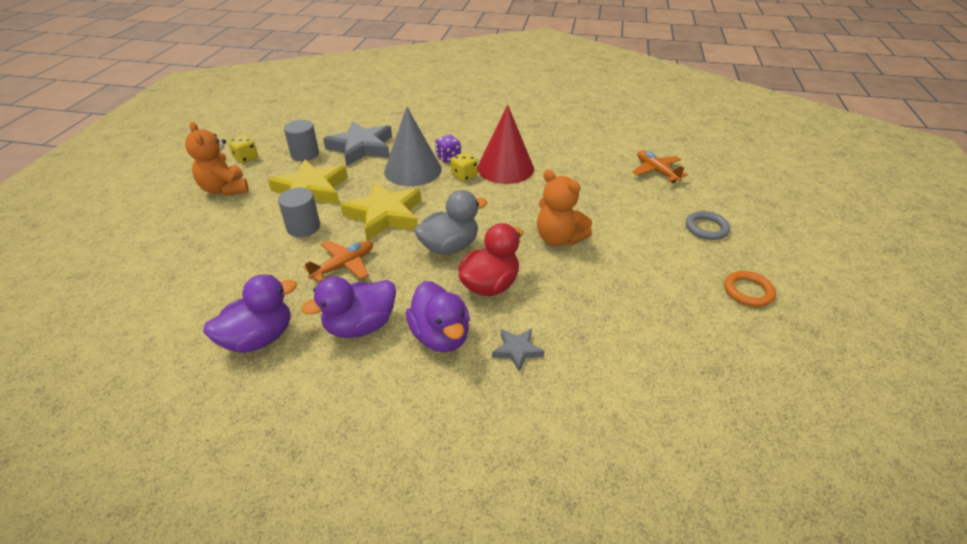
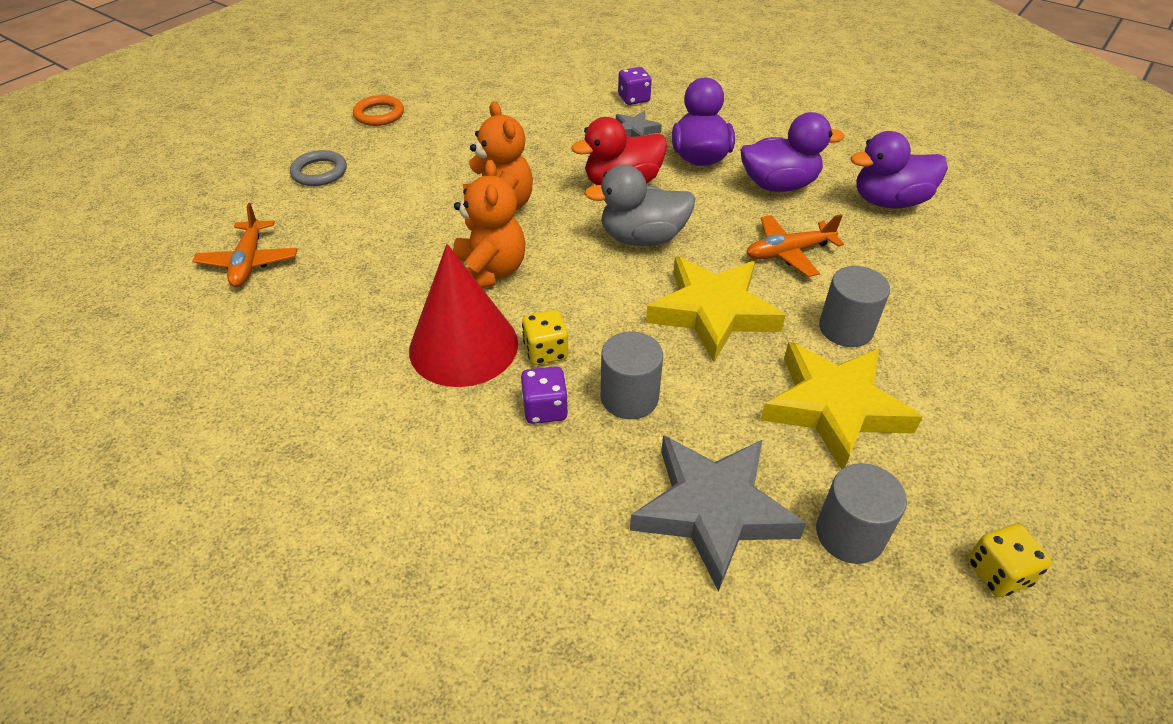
camera: 155 degrees left, 5 degrees up
(225, 189) = (1013, 469): orange teddy bear -> orange teddy bear (489, 272)
(413, 170) = (629, 397): grey cone -> grey cylinder
(549, 402) = (633, 99): none -> purple dice

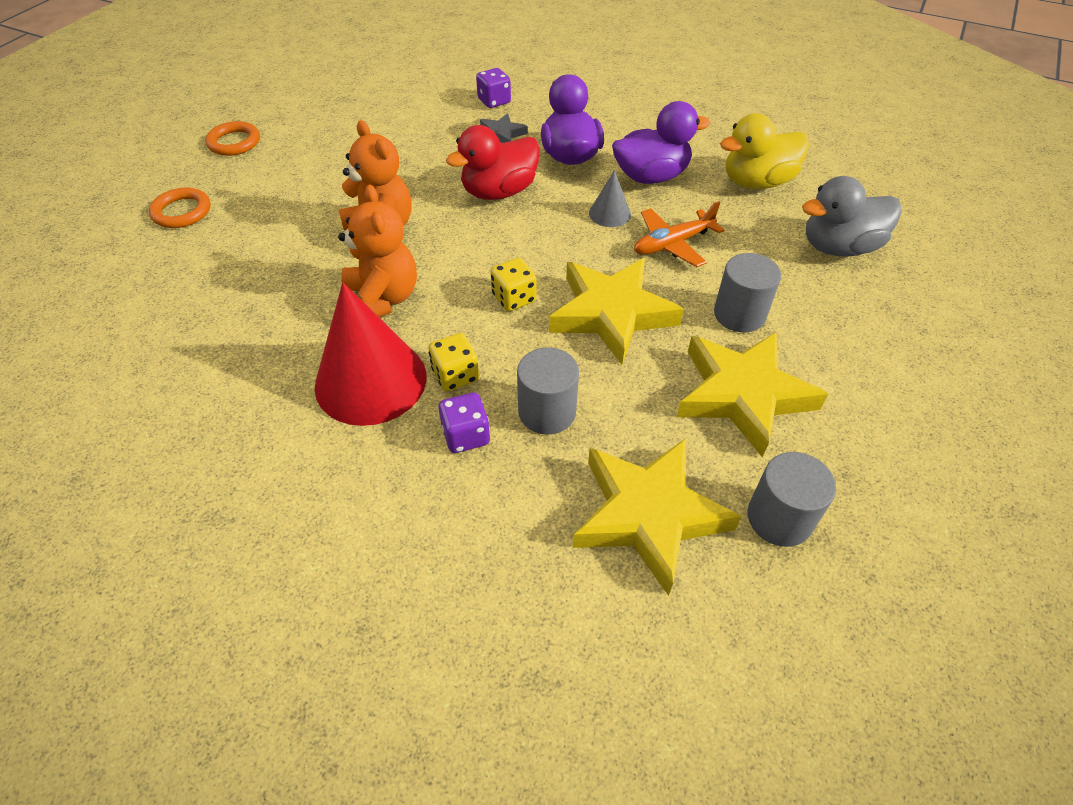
camera: 10 degrees left, 5 degrees up
(249, 262) = (124, 319): orange plane -> none
(319, 172) = (182, 212): grey ring -> orange ring
(642, 238) = (529, 245): grey duck -> grey duck (838, 247)
(712, 511) = (648, 515): grey star -> yellow star
(729, 216) = (610, 213): none -> grey cone
(889, 201) = (757, 182): purple duck -> yellow duck
(998, 573) = (917, 534): yellow dice -> yellow dice (514, 298)

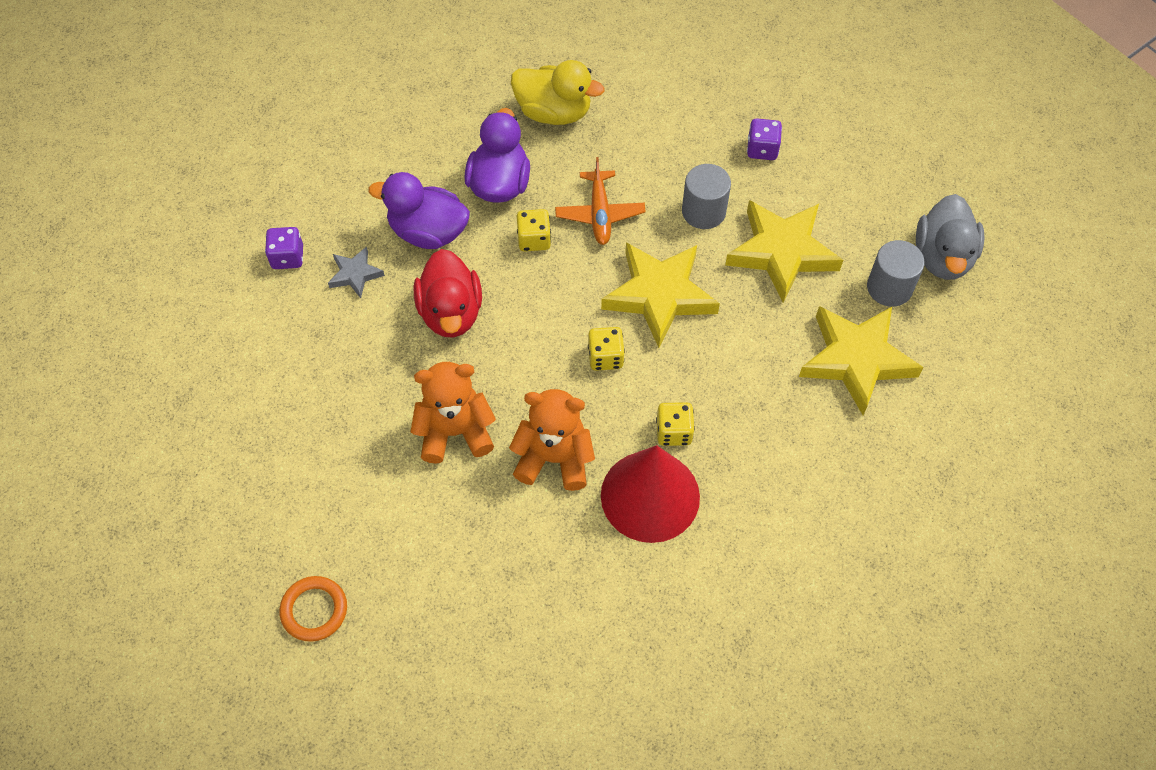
camera: 65 degrees left, 10 degrees up
(234, 142) = (205, 534): orange ring -> none
(466, 435) = (739, 446): purple dice -> purple dice (762, 149)
(547, 412) = (740, 383): grey cylinder -> none
(610, 213) = (534, 240): grey cone -> yellow dice
(757, 182) = (554, 112): yellow duck -> yellow duck turned 75 degrees counterclockwise
(838, 247) = (665, 106): grey duck -> grey duck (942, 257)

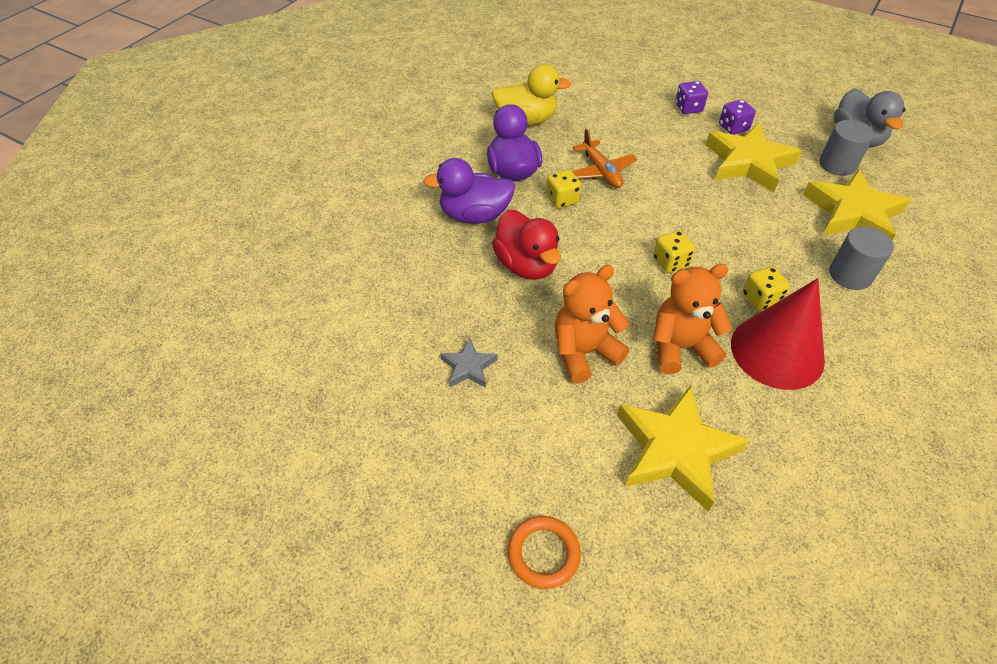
camera: 20 degrees left, 10 degrees down
(287, 257) = (364, 262): purple dice -> purple dice (733, 128)
(355, 274) = (430, 259): grey star -> grey star (468, 367)
(659, 295) = (682, 211): yellow star -> yellow star (675, 450)
(703, 211) = (675, 152): grey cylinder -> grey cylinder (850, 275)

